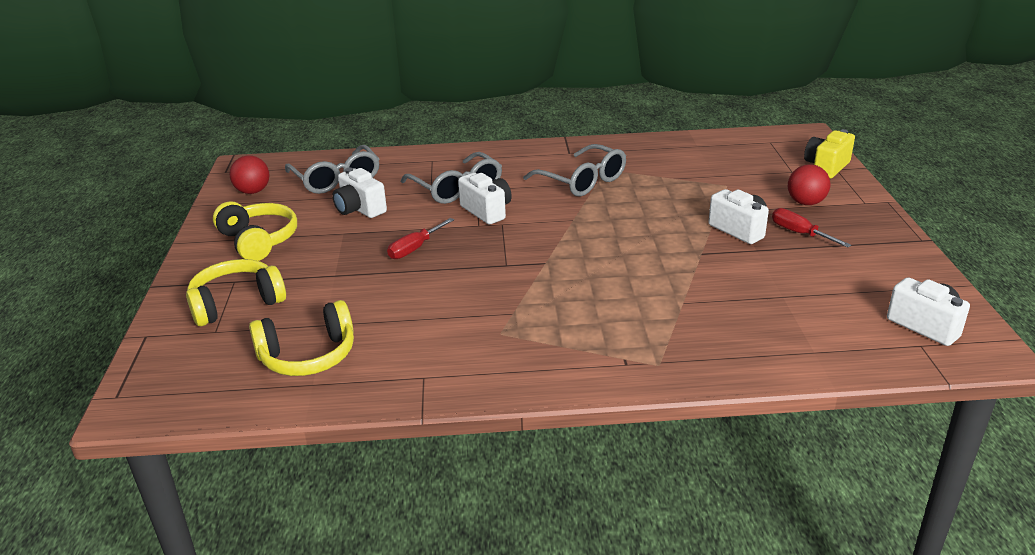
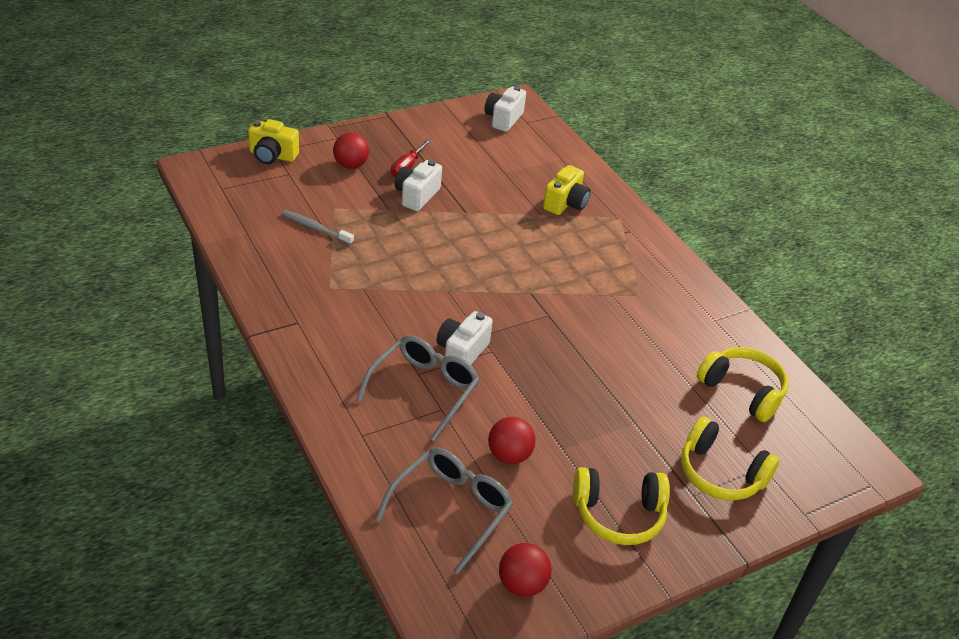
camera: 120 degrees left, 10 degrees up
(258, 241) = (618, 514): yellow headphones -> yellow headphones turned 120 degrees counterclockwise
(359, 209) = (509, 455): white camera -> red ball
(415, 248) = (558, 382): red screwdriver -> none
(582, 181) = (364, 299): grey glasses -> none
(695, 173) = (315, 228): none -> grey toothbrush
(701, 326) = (565, 203): none -> yellow camera

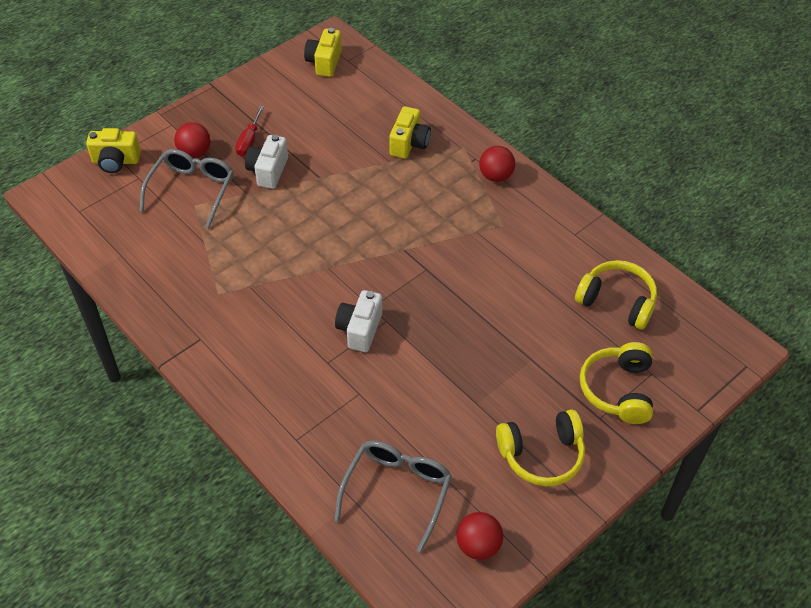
camera: 10 degrees left, 10 degrees up
(315, 228) = (184, 232): grey toothbrush -> none
(423, 390) = (337, 378): grey glasses -> grey glasses (191, 191)
(503, 119) = (324, 62): white camera -> yellow camera
(509, 455) = (432, 423): red ball -> red ball (495, 176)
(720, 473) = (618, 390): yellow headphones -> yellow headphones turned 75 degrees clockwise

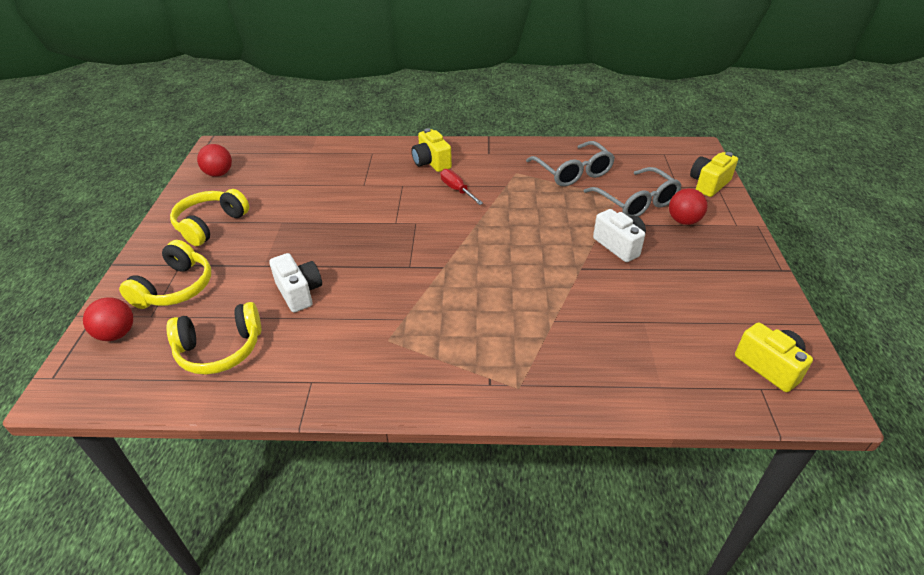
camera: 135 degrees right, 10 degrees down
(249, 140) = (672, 254): red screwdriver -> red screwdriver (457, 190)
(360, 329) = (406, 209): white camera -> white camera (299, 292)
(397, 492) = (289, 166): grey glasses -> grey glasses (572, 172)
(409, 144) = (565, 349): yellow camera -> yellow camera (431, 162)
(495, 176) = (448, 381): red ball -> red ball (117, 334)
(618, 390) = (176, 288): yellow headphones -> yellow headphones turned 60 degrees clockwise

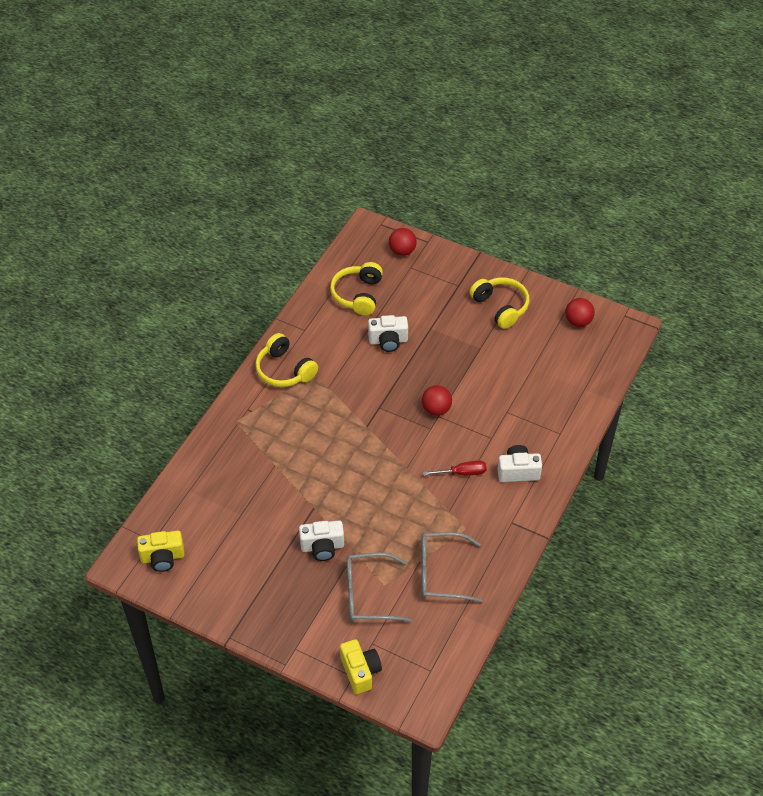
camera: 115 degrees right, 10 degrees up
(176, 288) = (432, 281): yellow headphones -> yellow headphones (284, 370)
(431, 162) = (518, 471): yellow camera -> white camera
(683, 221) = (323, 612): red ball -> red ball (436, 409)

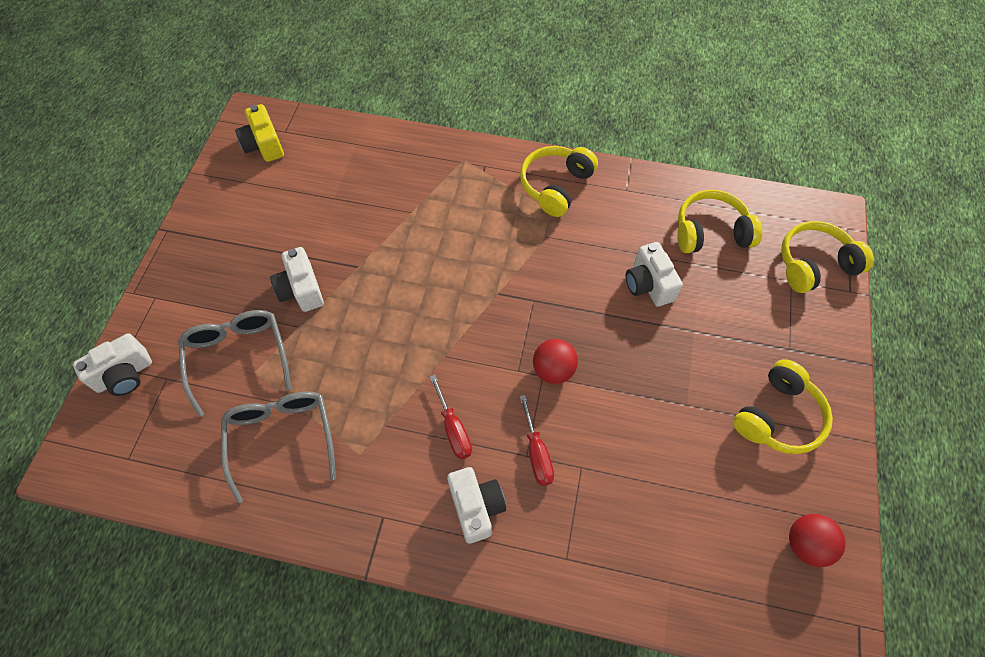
camera: 75 degrees right, 10 degrees up
(360, 671) = (124, 375): yellow camera -> white camera
(402, 251) = (814, 264): red ball -> yellow headphones
(490, 432) = (536, 452): none -> red screwdriver

